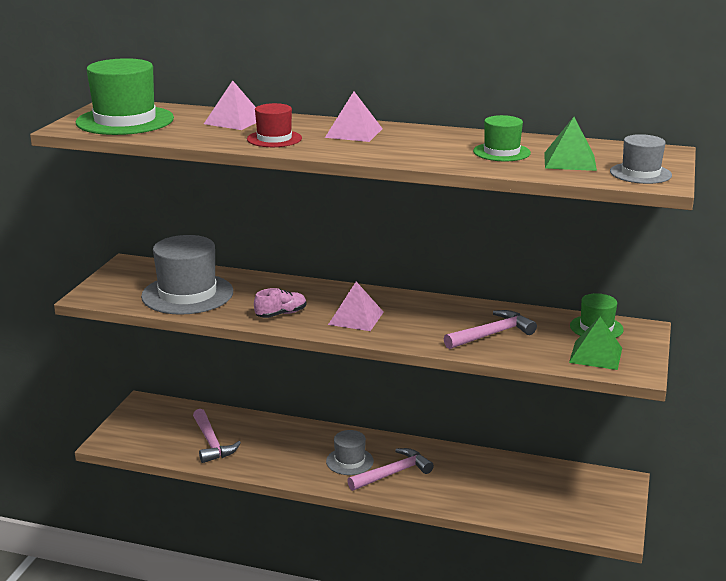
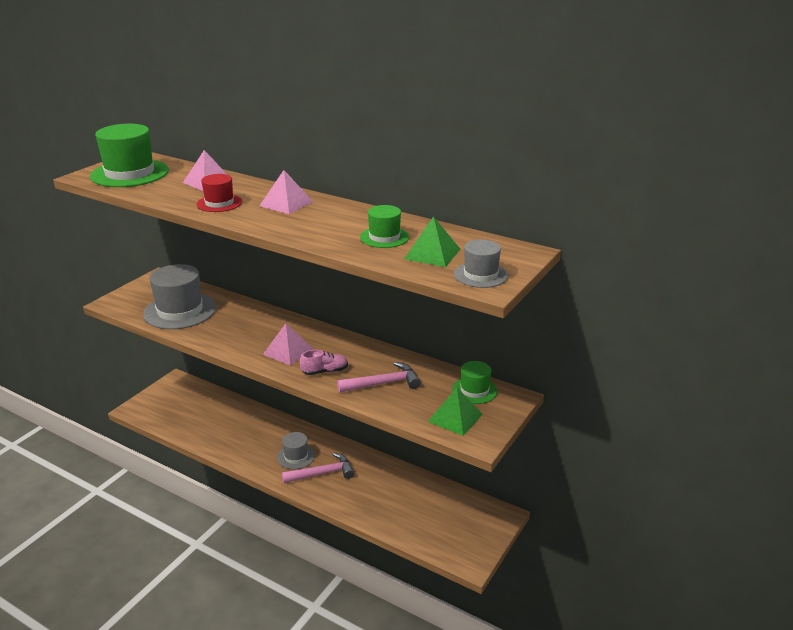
camera: 15 degrees right, 5 degrees up
(212, 443) = (205, 423): pink hammer -> none
(281, 314) = (234, 339): pink shoe -> pink shoe (324, 371)

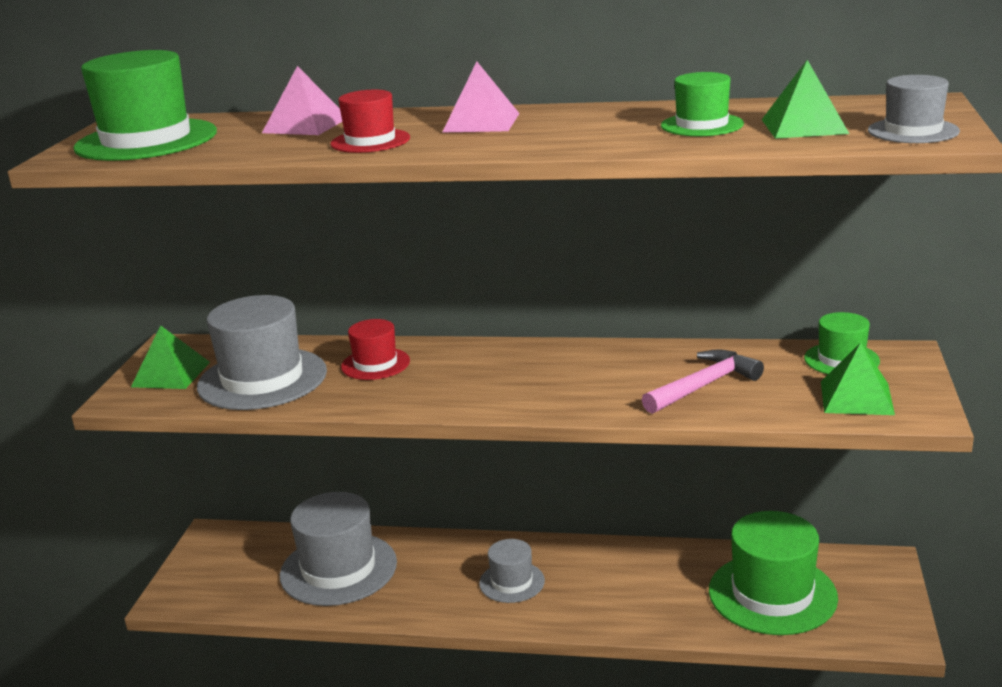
camera: 20 degrees left, 5 degrees down
(143, 295) = (170, 374): none -> green pyramid
(220, 420) = (338, 569): none -> grey hat
(238, 318) = (375, 364): none -> red hat
(288, 351) = (508, 385): pink pyramid -> none
(323, 473) = (575, 592): pink hammer -> none
(324, 371) = (597, 394): pink shoe -> none
(423, 511) = (772, 594): none -> green hat

